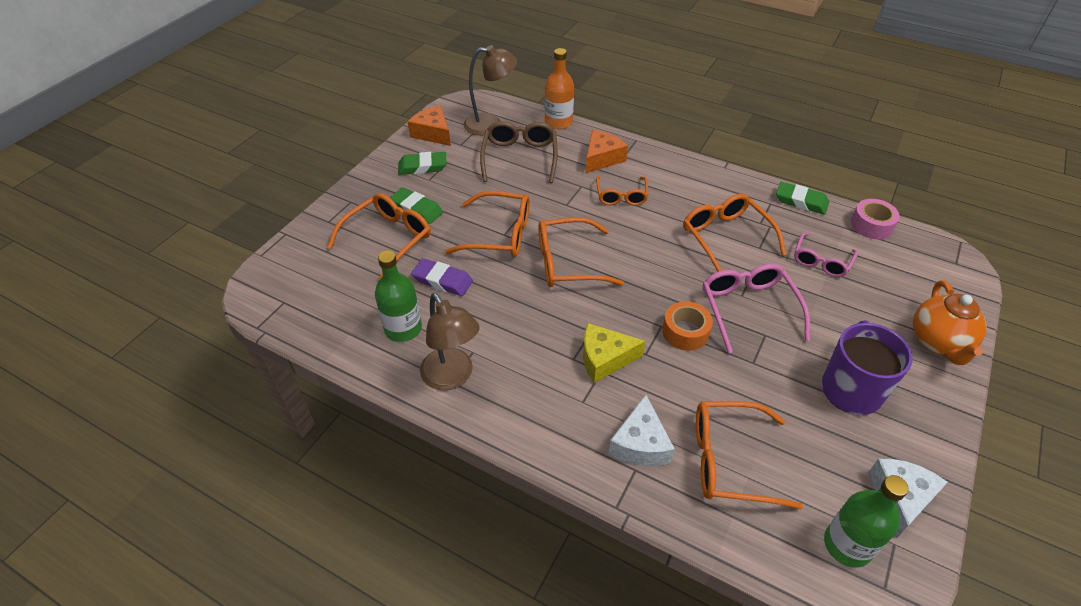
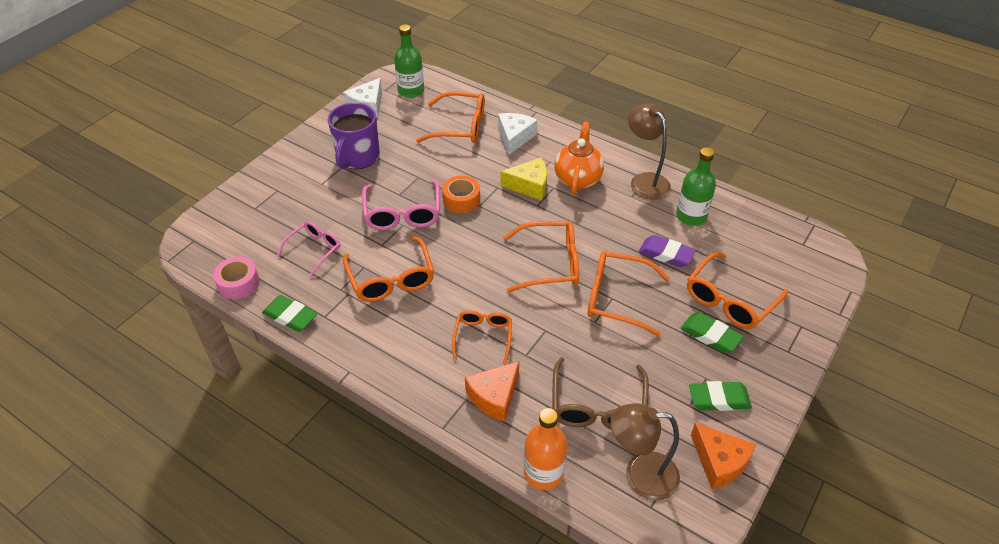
camera: 175 degrees left, 0 degrees up
(938, 343) = (269, 181): orange teapot -> orange teapot (577, 179)

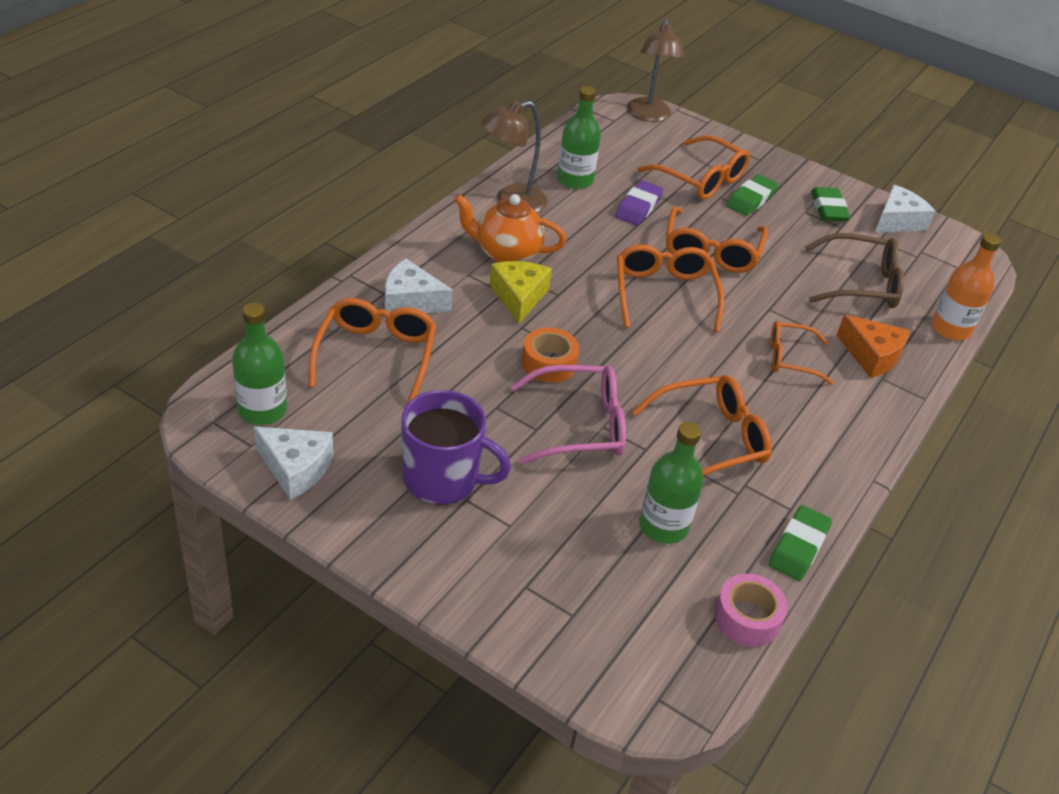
camera: 95 degrees left, 5 degrees down
(315, 249) = (663, 526): pink glasses -> green bottle
(640, 475) = (929, 268): brown lamp -> brown lamp (649, 116)
(719, 462) = (897, 221): orange cheese -> white cheese

